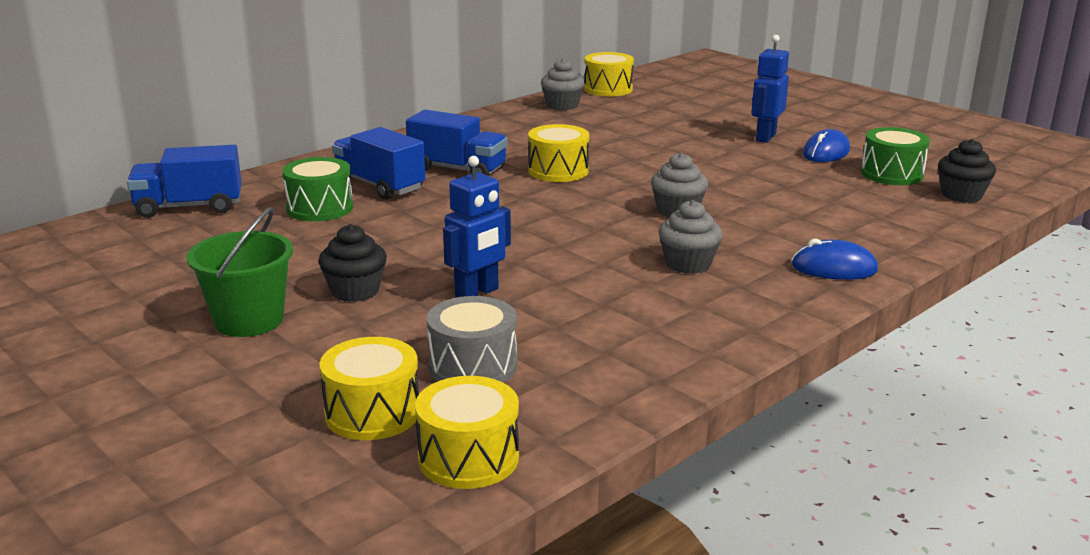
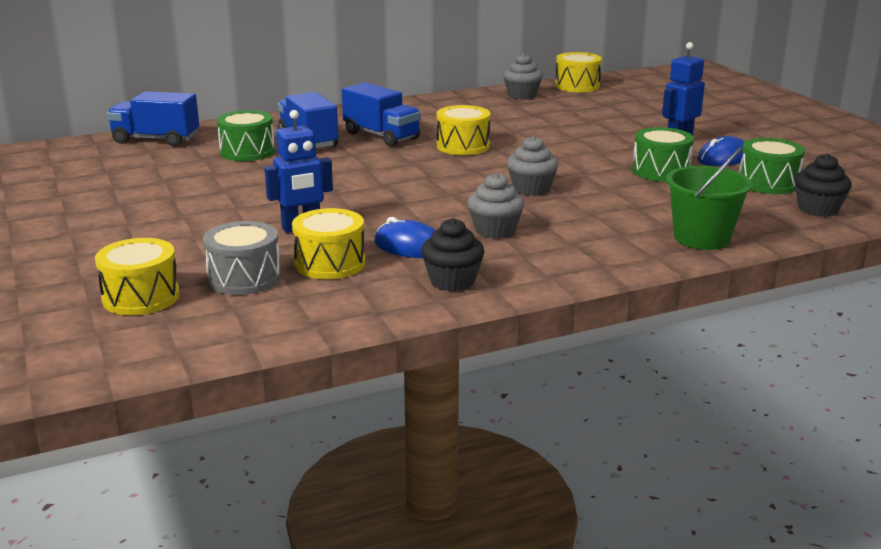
camera: 20 degrees right, 0 degrees up
(249, 320) = (120, 222): green bucket -> green bucket (701, 238)
(355, 291) = (213, 213): black cupcake -> black cupcake (452, 281)
(468, 458) = (176, 338): yellow drum -> yellow drum (330, 263)
(782, 174) = (660, 171): none -> green drum
(833, 268) = (621, 252): blue mouse -> blue mouse (409, 246)

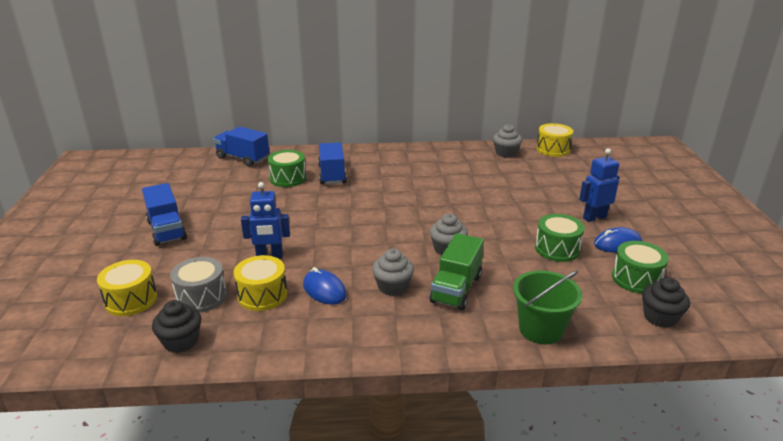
camera: 20 degrees right, 5 degrees up
(381, 136) = (382, 178): blue truck -> blue truck (167, 230)
(452, 281) = (328, 332): black cupcake -> black cupcake (181, 341)
(463, 146) = (429, 197): yellow drum -> none
(574, 221) = (456, 289): none -> green truck

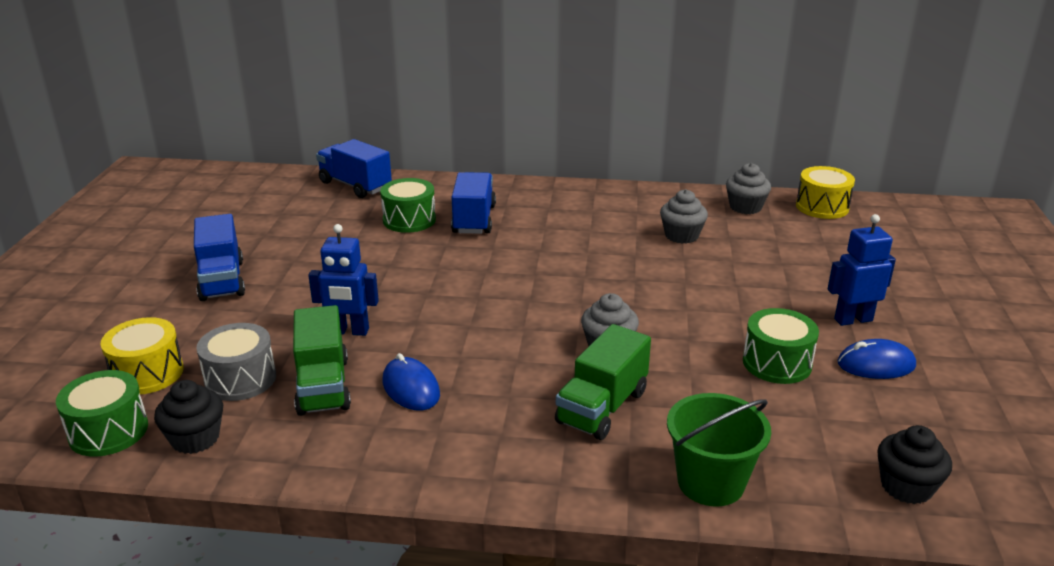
camera: 10 degrees right, 0 degrees up
(262, 295) = (323, 386): yellow drum -> green truck
(393, 287) = (510, 394): grey cupcake -> grey cupcake (681, 235)
(636, 279) = (888, 422): green drum -> green drum (108, 431)

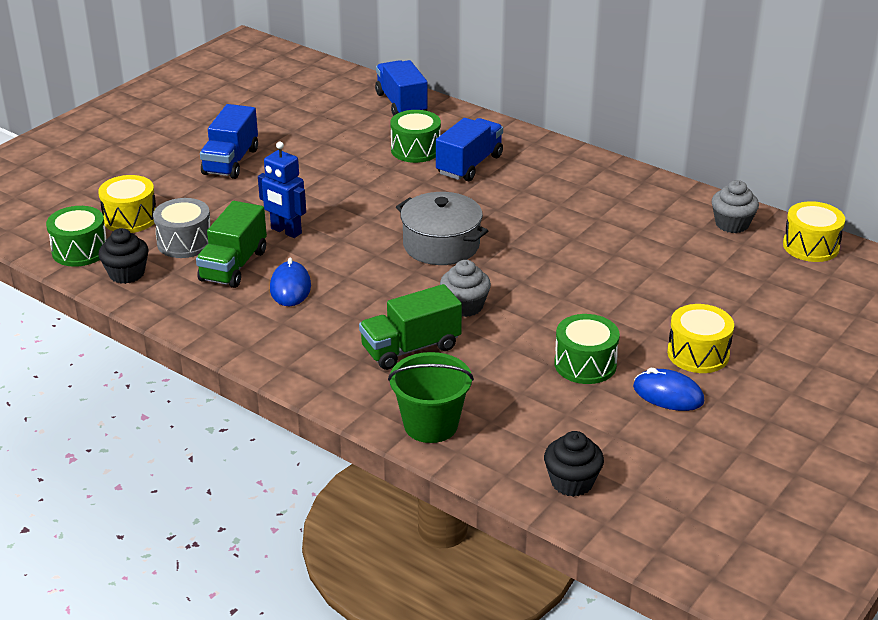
camera: 30 degrees right, 5 degrees up
(523, 296) = (441, 245): none -> grey pot
(681, 235) = (636, 233): grey cupcake -> none
(853, 319) = (698, 354): blue robot -> yellow drum

